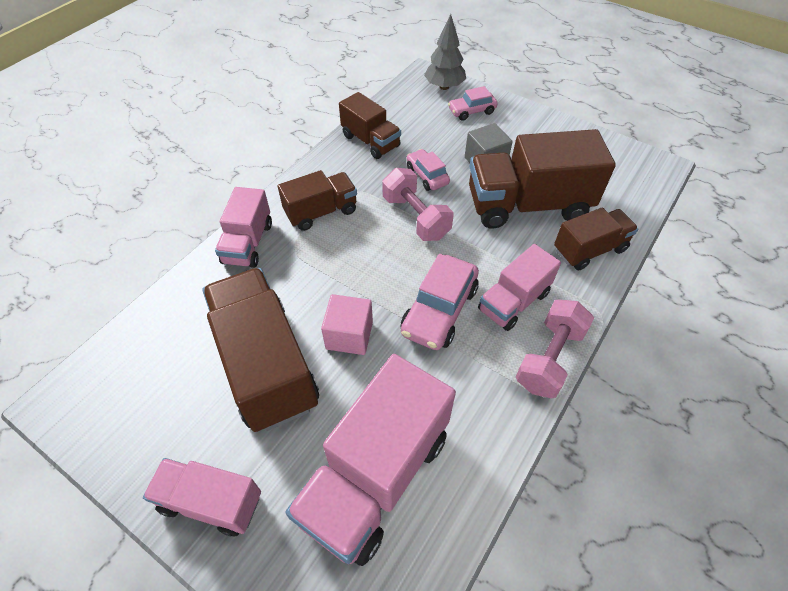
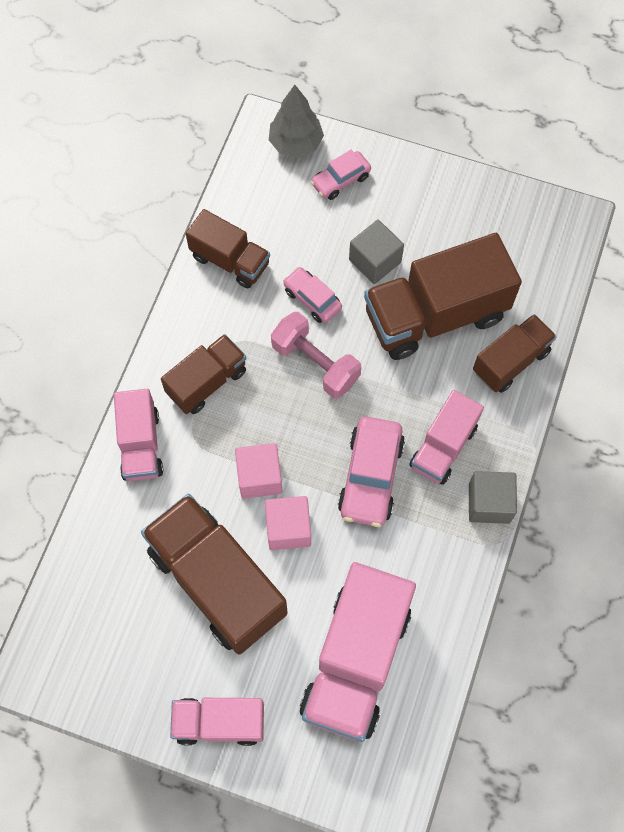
camera: 15 degrees left, 15 degrees up
(338, 288) = (259, 477): none -> pink cube
(549, 358) = (489, 503): pink dumbbell -> grey cube

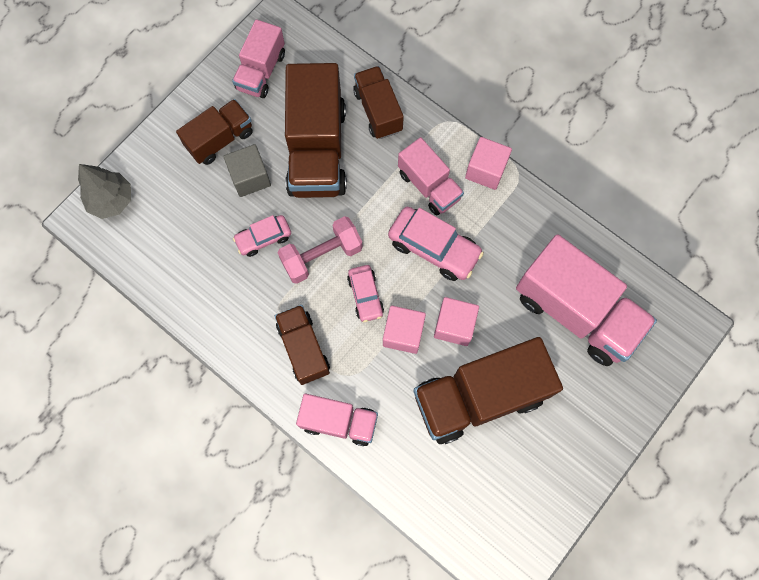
camera: 70 degrees left, 5 degrees up
(219, 722) = (592, 432): pink truck -> pink truck (261, 71)
(230, 260) = (199, 292): brown truck -> brown truck (220, 139)
(340, 180) = (164, 177): pink car -> pink car (365, 295)
(489, 503) = (485, 170): grey cube -> pink cube

